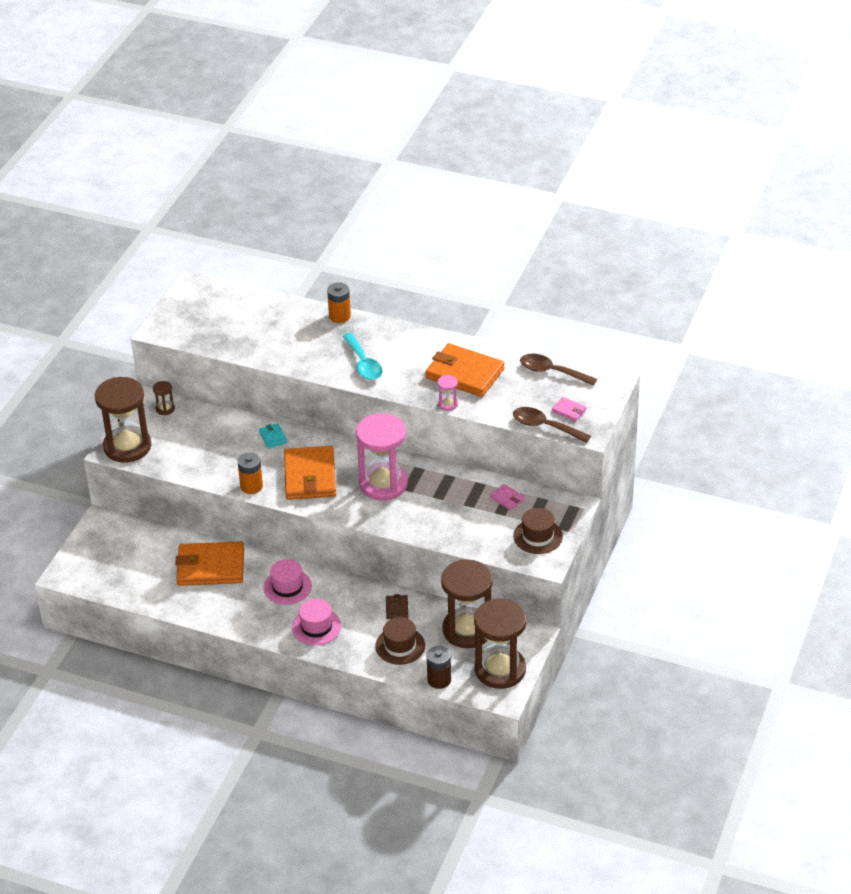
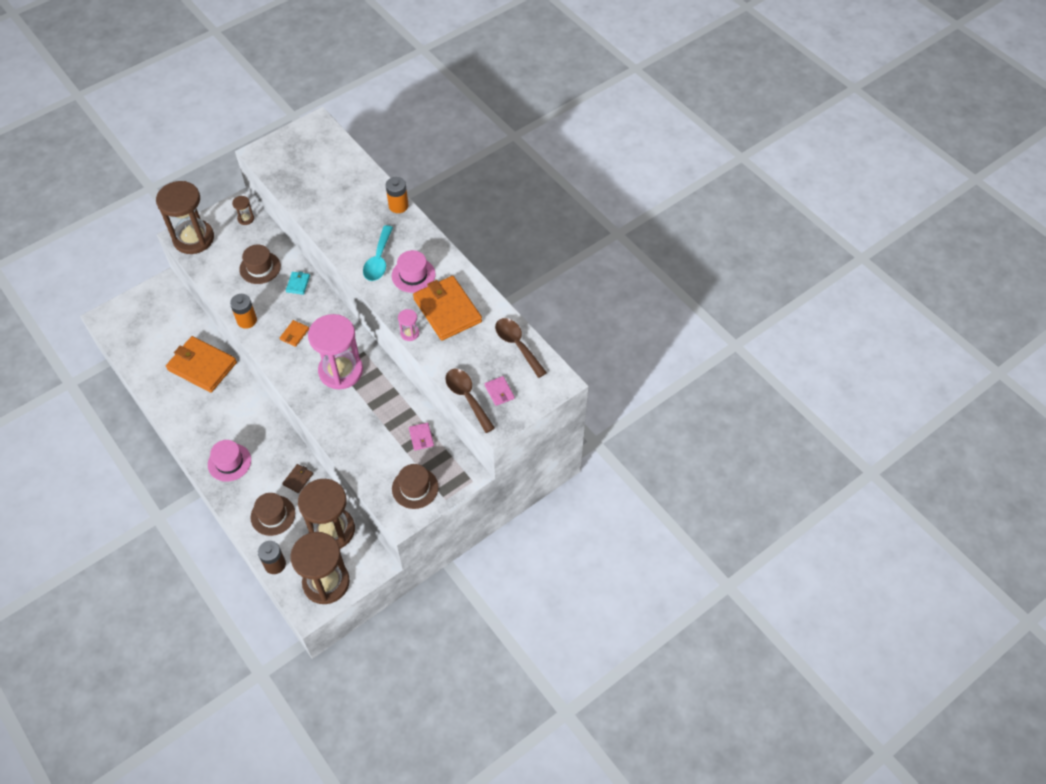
camera: 30 degrees right, 15 degrees up
(221, 441) = (260, 268): none -> brown hat
(287, 587) = (238, 414): pink hat -> pink hat (413, 275)
(310, 476) = (294, 334): orange wallet -> orange wallet, size x0.43

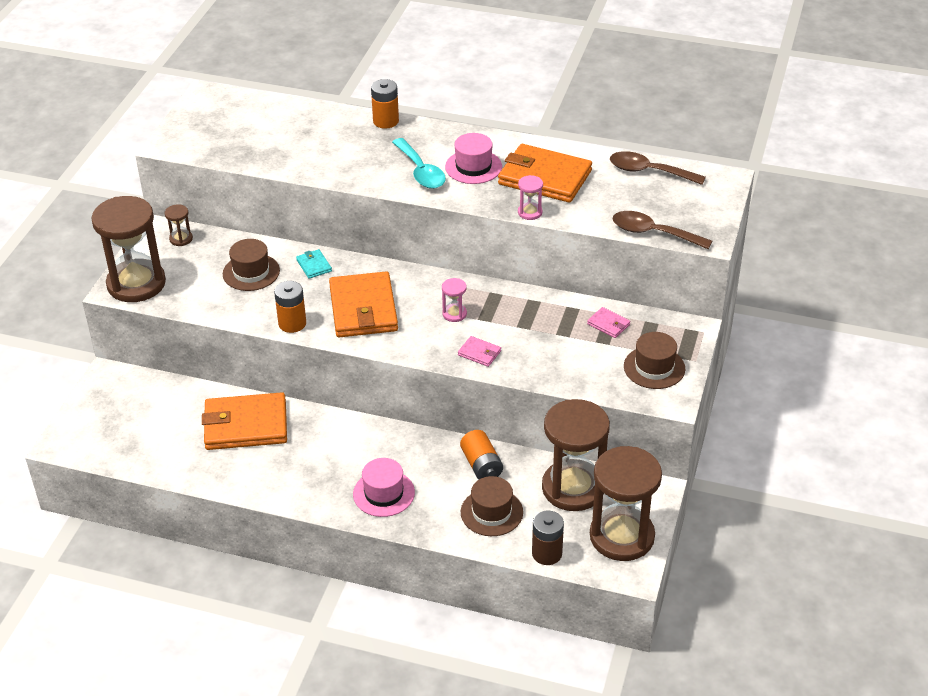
camera: 35 degrees left, 15 degrees down
(294, 334) = (363, 309): orange wallet -> orange wallet, size x2.33
(298, 479) = (481, 465): brown wallet -> orange battery
(341, 371) = (454, 314): pink hourglass -> pink hourglass, size x0.41
(499, 392) = (678, 214): pink wallet -> pink wallet (479, 353)

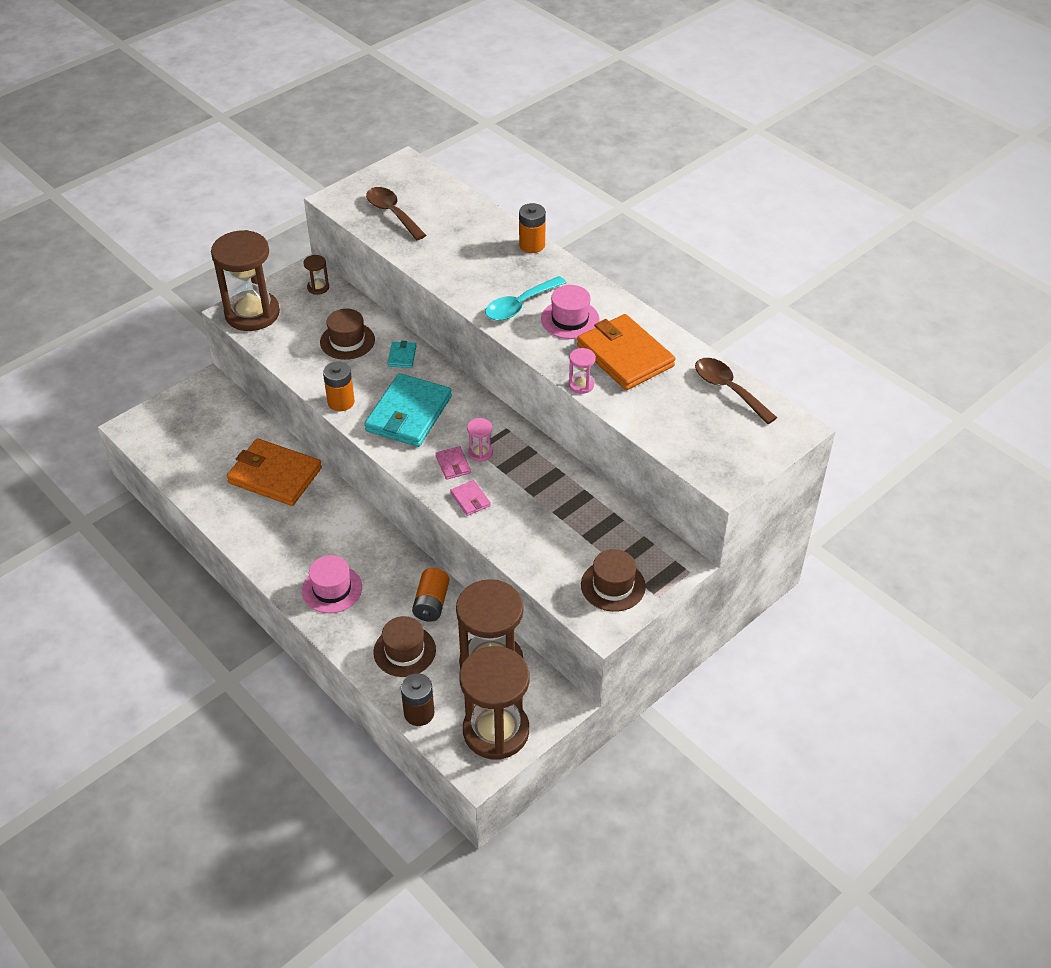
camera: 30 degrees right, 5 degrees up
(363, 309) = (409, 414): orange wallet -> turquoise wallet
(420, 171) = (520, 305): turquoise spoon -> turquoise spoon turned 45 degrees clockwise
(608, 324) = (607, 524): pink wallet -> pink wallet (453, 464)
(653, 233) = (677, 454): brown spoon -> brown spoon (392, 213)

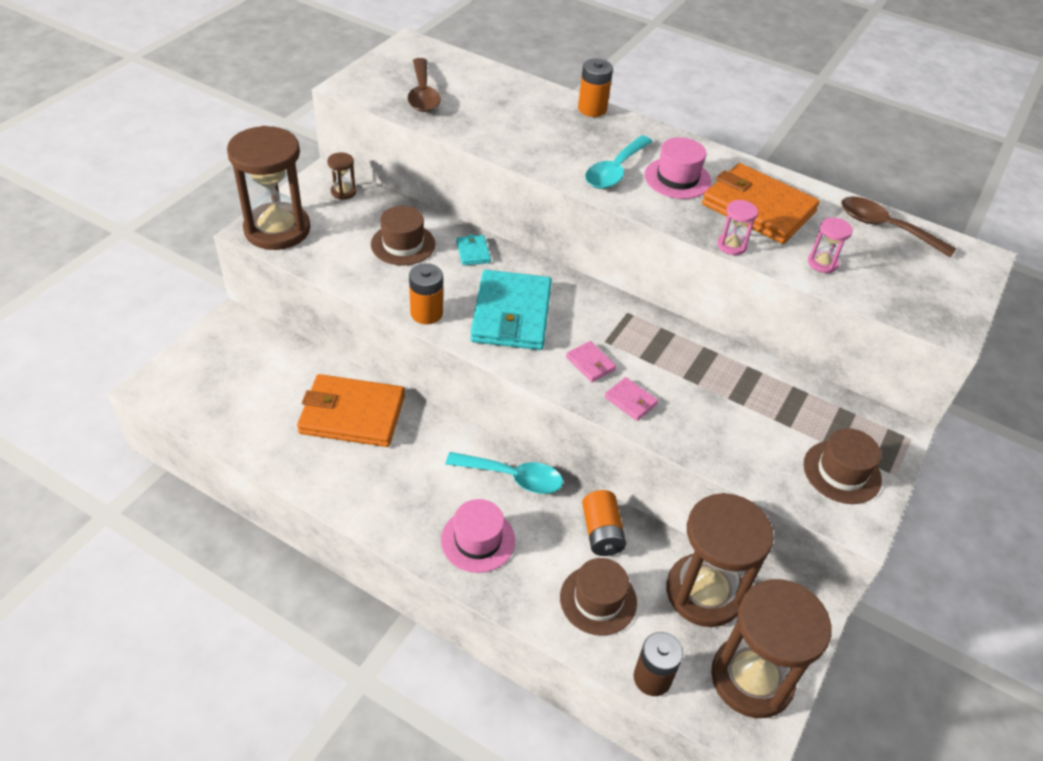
camera: 20 degrees left, 0 degrees up
(380, 548) = (512, 477): none -> turquoise spoon
(392, 213) = (422, 94): brown spoon -> brown spoon turned 135 degrees counterclockwise
(480, 452) = (613, 344): pink hourglass -> pink hourglass (822, 263)

